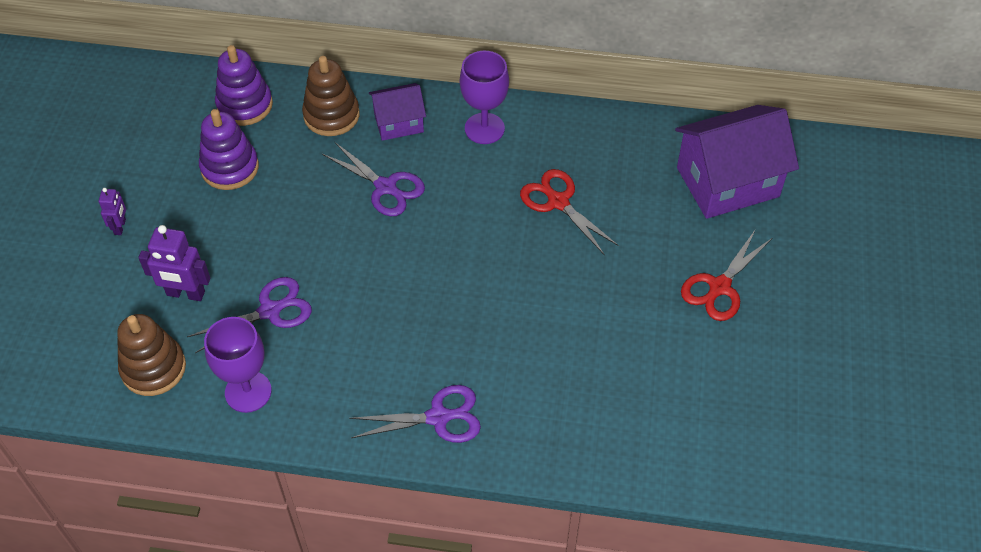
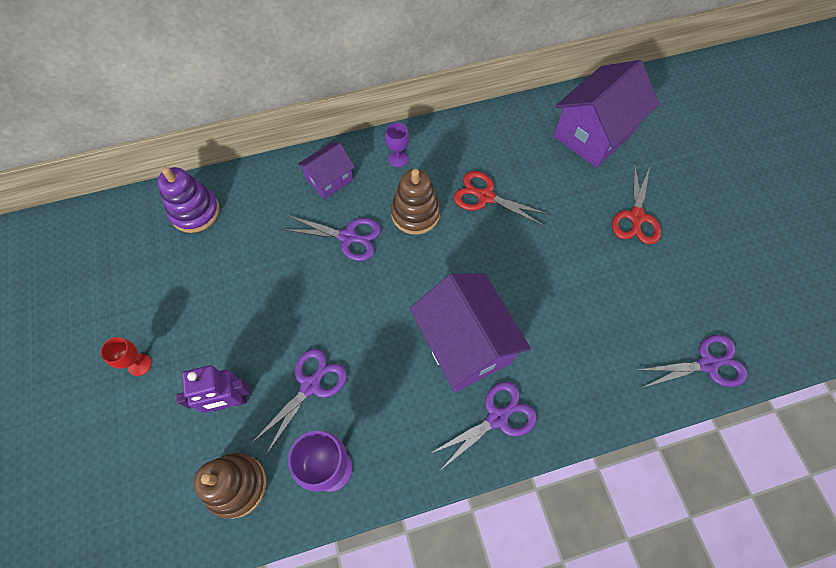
camera: 25 degrees left, 10 degrees up
(120, 227) = (139, 364): purple robot -> red goblet
(230, 168) = (210, 271): purple stacking toy -> none
(331, 115) = (272, 193): brown stacking toy -> brown stacking toy (415, 213)
(446, 336) = (465, 344): none -> purple house
(484, 128) = (398, 159): purple goblet -> purple goblet, size x0.58
(701, 463) = (707, 364): none -> purple scissors

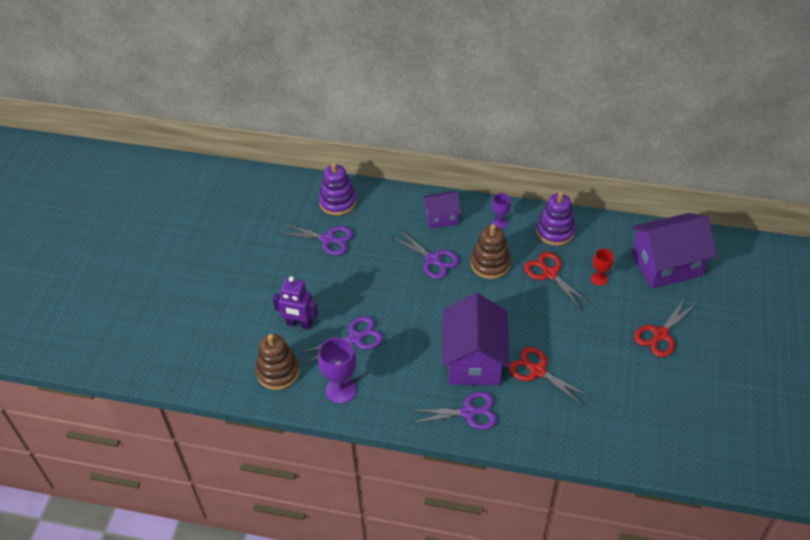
camera: 30 degrees right, 15 degrees down
(139, 364) = (255, 279): red goblet -> red goblet (599, 279)
(462, 144) = (555, 231): none -> purple stacking toy
(541, 324) = (537, 371): none -> red scissors
(707, 364) = (647, 451): purple scissors -> purple scissors (328, 239)

